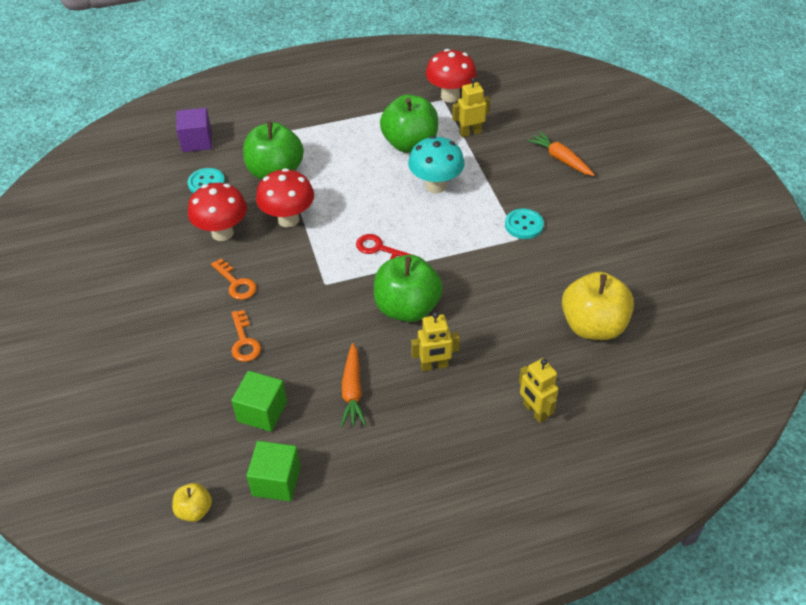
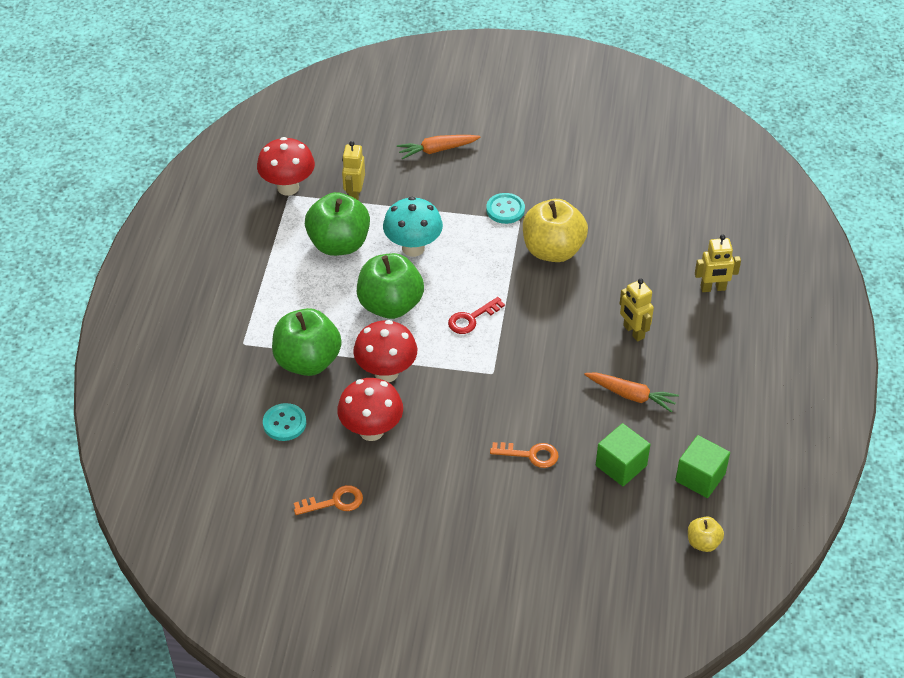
camera: 65 degrees left, 0 degrees up
(197, 141) = (207, 413): purple cube -> none
(236, 283) = (450, 440): orange key -> orange key (334, 502)
(407, 308) = (557, 325): green apple -> green apple (390, 305)
(434, 366) = (633, 332): yellow robot -> yellow robot turned 135 degrees clockwise
(593, 326) = (646, 217): yellow apple -> yellow apple (553, 250)

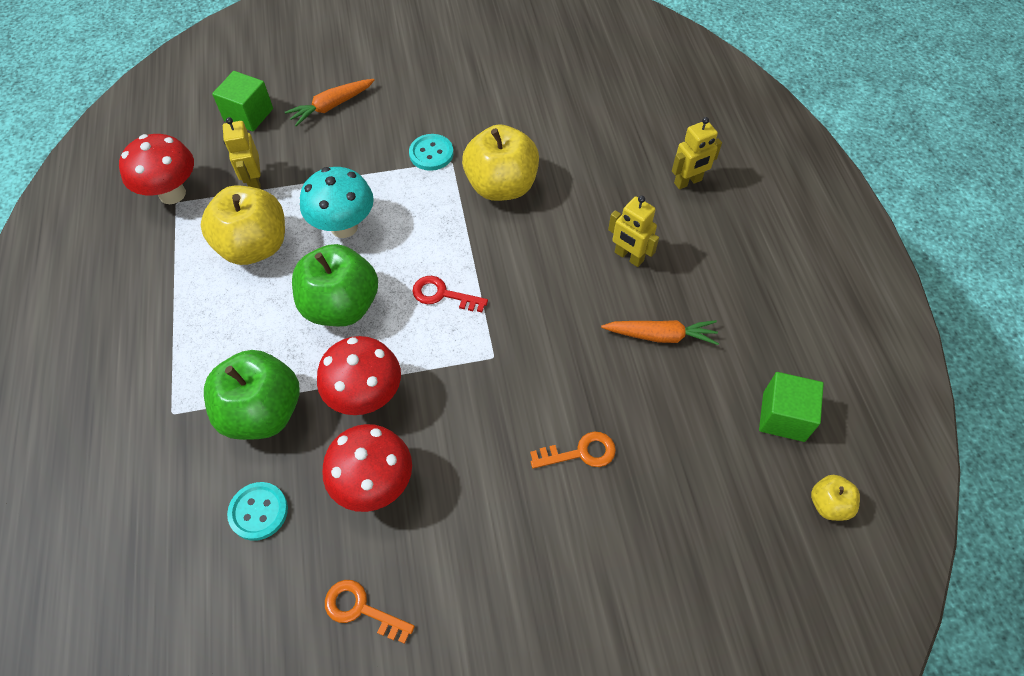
camera: 20 degrees left, 10 degrees up
(334, 502) = (361, 609): orange key -> orange key turned 120 degrees counterclockwise
(339, 244) = (254, 246): green apple -> yellow apple
(471, 319) = (443, 295): red key -> red key turned 75 degrees clockwise
(621, 465) = (690, 431): green cube -> green cube (248, 115)

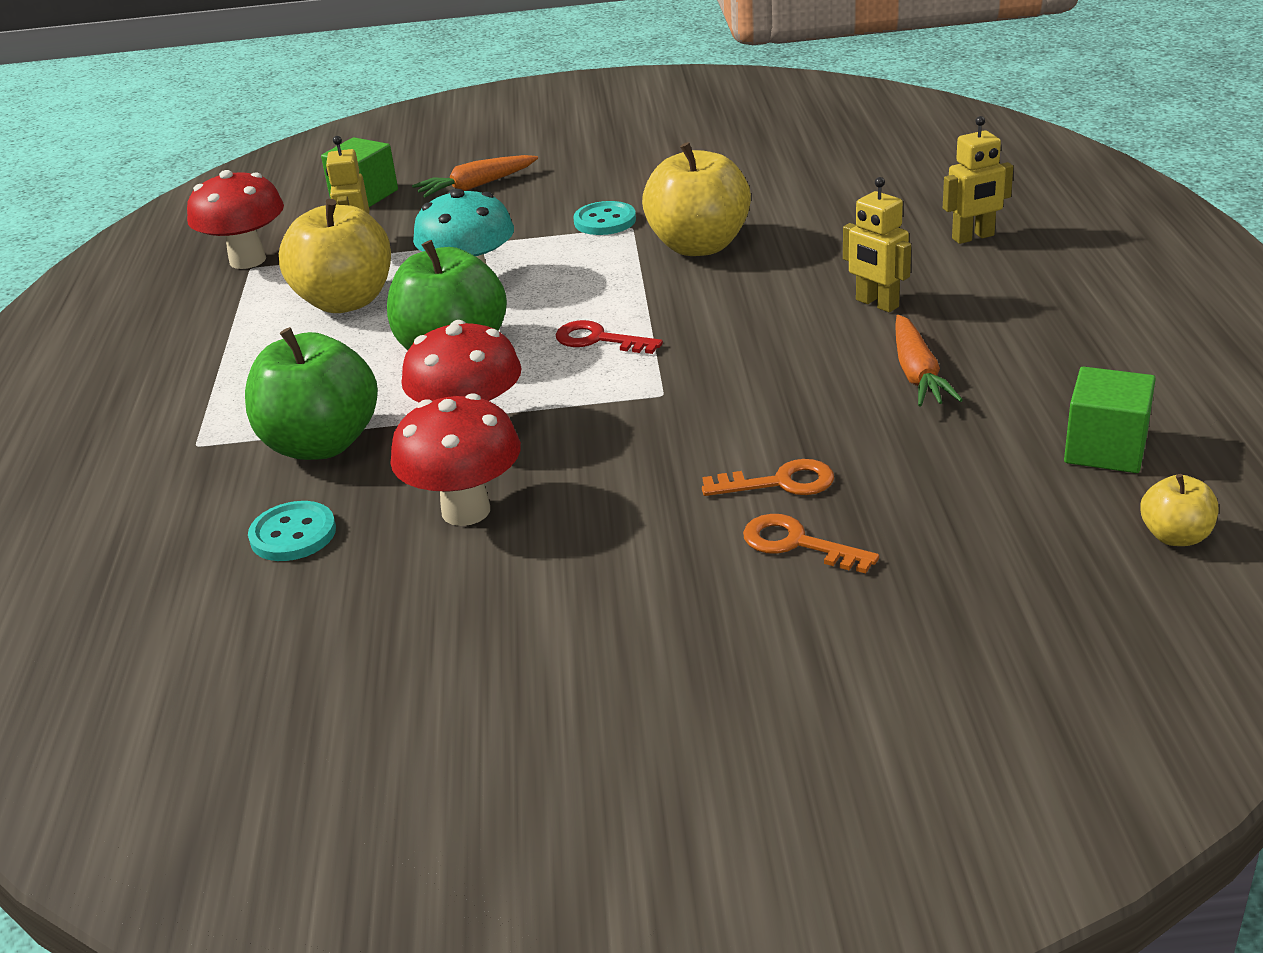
camera: 10 degrees right, 25 degrees down
(361, 609) = (421, 630): orange key -> orange key (797, 544)
(661, 336) = (917, 374): orange carrot -> orange carrot turned 75 degrees clockwise

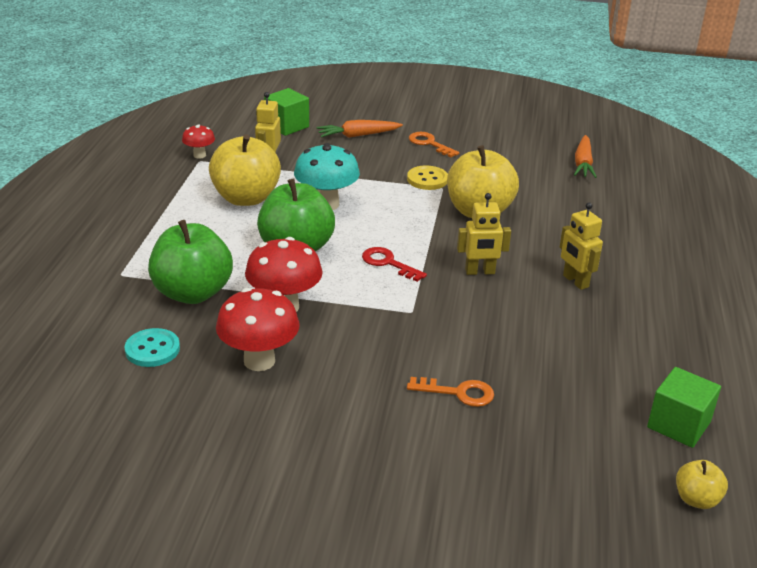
camera: 10 degrees right, 0 degrees up
(248, 260) = (199, 155): red mushroom -> red mushroom, size x0.54
(605, 221) = (427, 179): turquoise button -> yellow button
(797, 544) = (450, 438): orange key -> orange key (429, 144)
(917, 374) = (579, 338): orange carrot -> orange carrot (583, 163)
(973, 237) = (660, 248): yellow robot -> yellow robot (480, 272)

